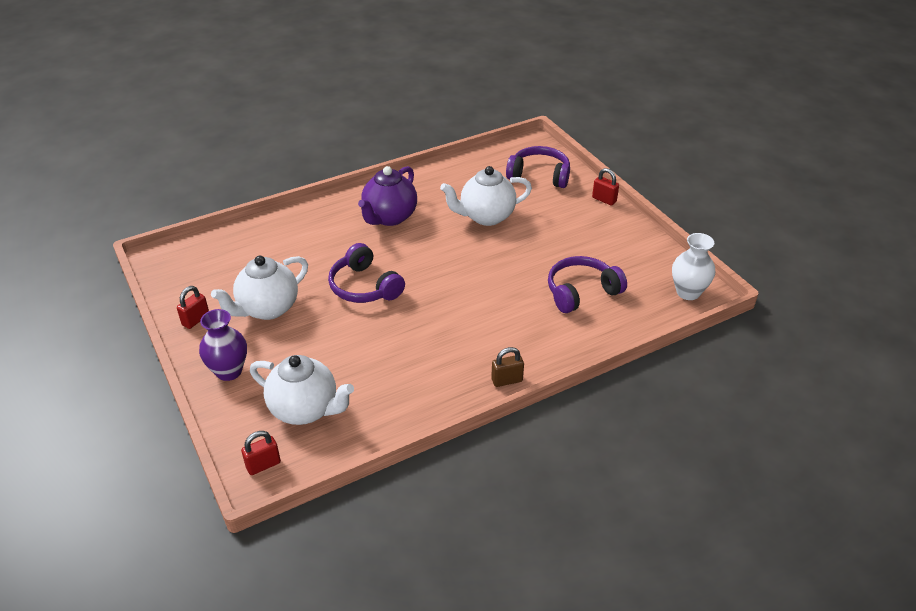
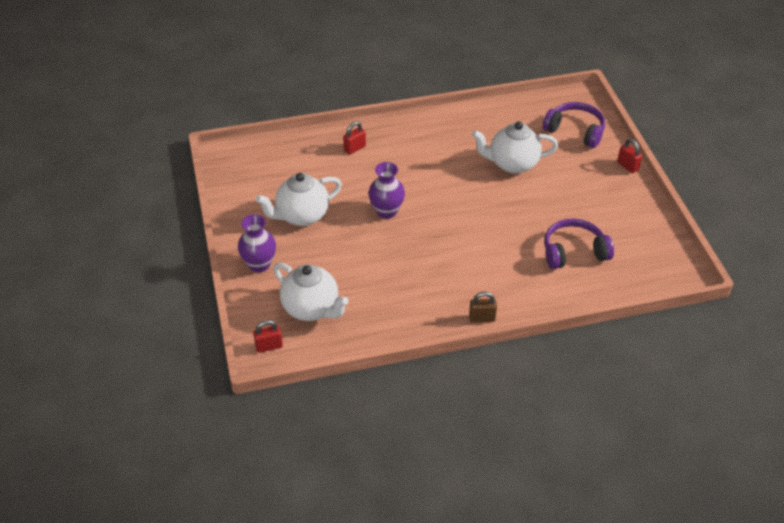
camera: 15 degrees right, 5 degrees up
(196, 320) = (242, 215): red padlock -> red padlock (354, 148)
(364, 287) = (386, 211): purple headphones -> purple vase
(389, 217) = (426, 149): purple teapot -> none
(688, 292) = (671, 271): white vase -> none

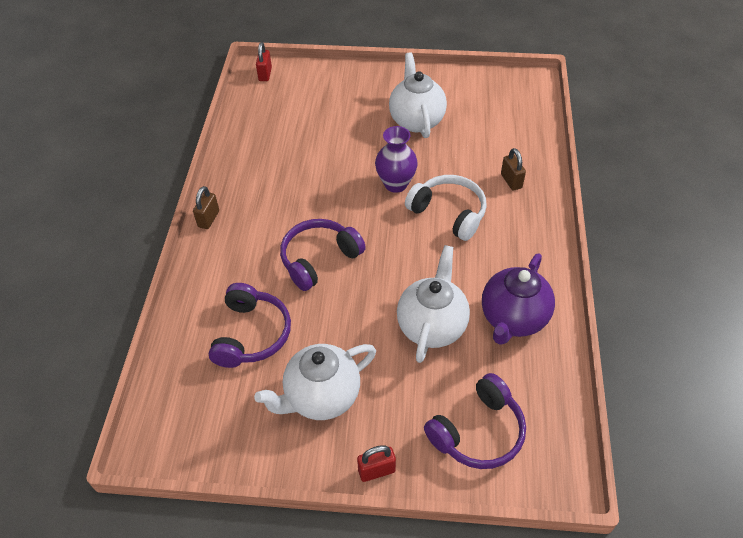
camera: 110 degrees right, 5 degrees up
(259, 264) = (364, 83): purple vase -> none
(311, 309) = (291, 105): white teapot -> white teapot (321, 397)
(354, 148) = (511, 181): red padlock -> brown padlock
(404, 175) = (449, 213): none -> white headphones
(485, 129) = (513, 319): none -> purple teapot
(487, 235) = (319, 259): none -> purple headphones

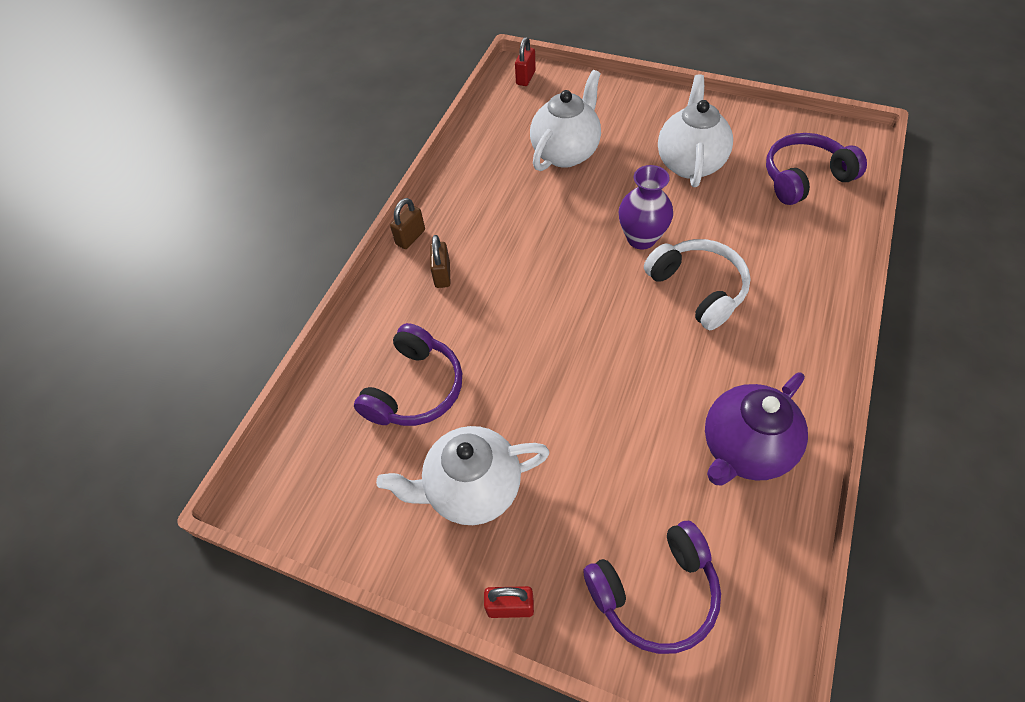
camera: 20 degrees right, 5 degrees up
(319, 259) = (521, 313): purple headphones -> purple headphones (804, 177)
(432, 326) = (635, 432): white teapot -> white teapot (566, 153)
(511, 181) = (791, 263): brown padlock -> brown padlock (442, 275)

